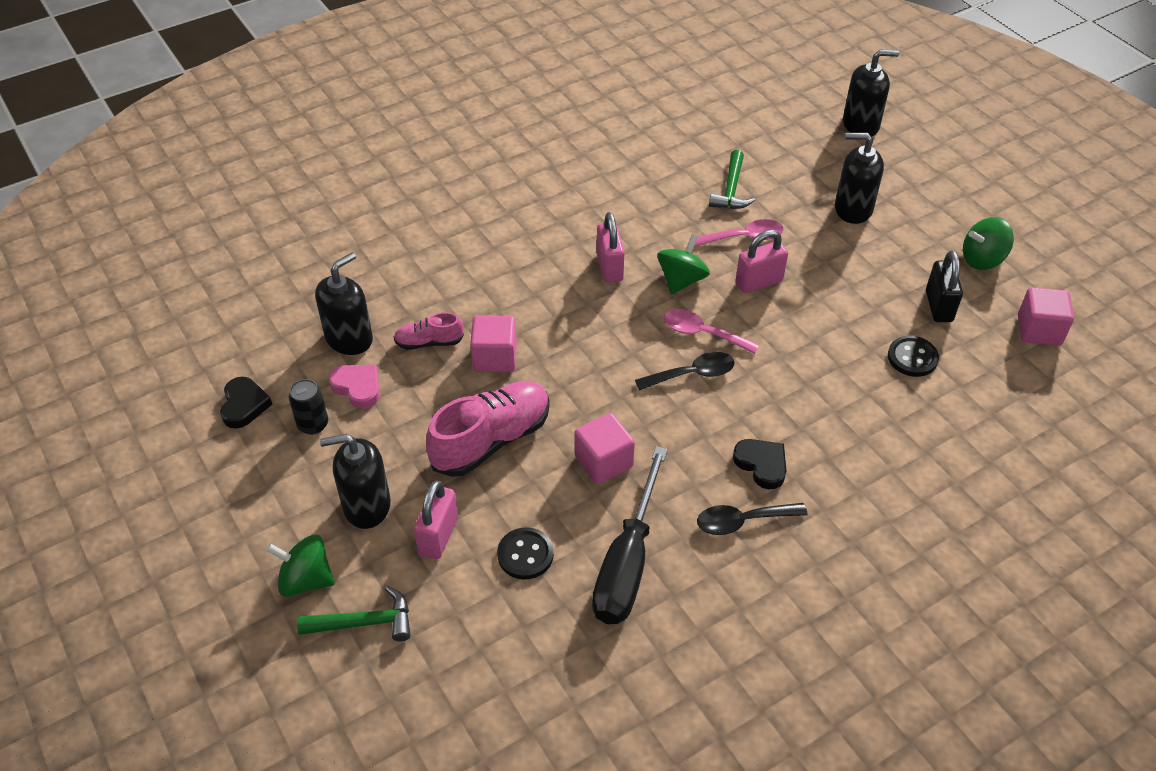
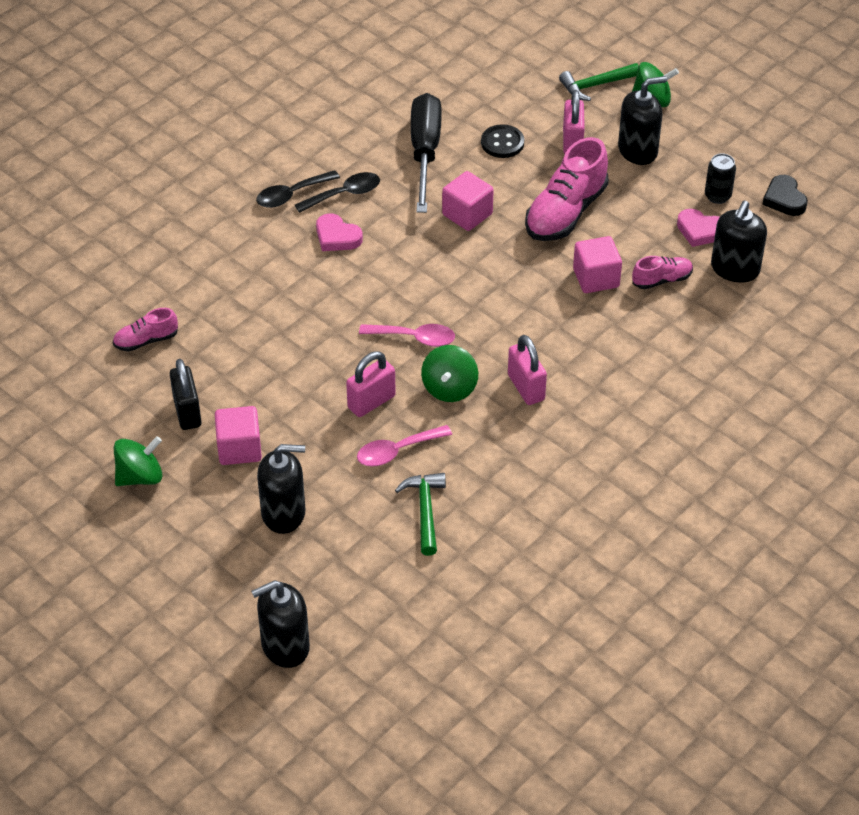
camera: 165 degrees right, 0 degrees up
(692, 374) = (413, 298): black spoon -> black spoon (291, 195)
(761, 465) = (337, 237): black heart -> pink heart
(912, 358) = (213, 353): black button -> none
(984, 385) = (146, 340): none -> pink shoe
(1039, 330) = (88, 406): pink cube -> pink cube (239, 448)

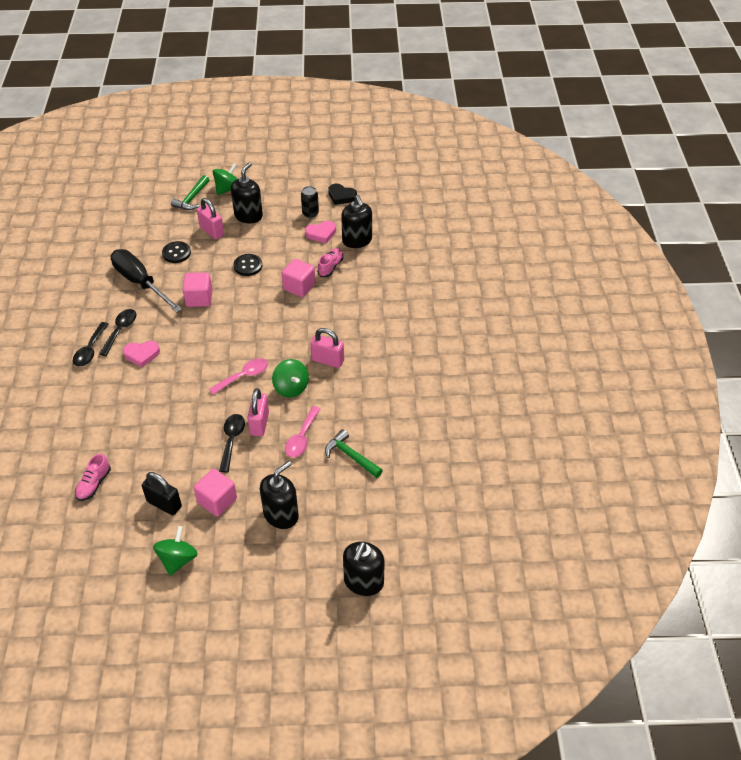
camera: 45 degrees left, 0 degrees up
(324, 398) = (232, 440): none -> black spoon
(565, 212) = (248, 266): pink shoe -> black button

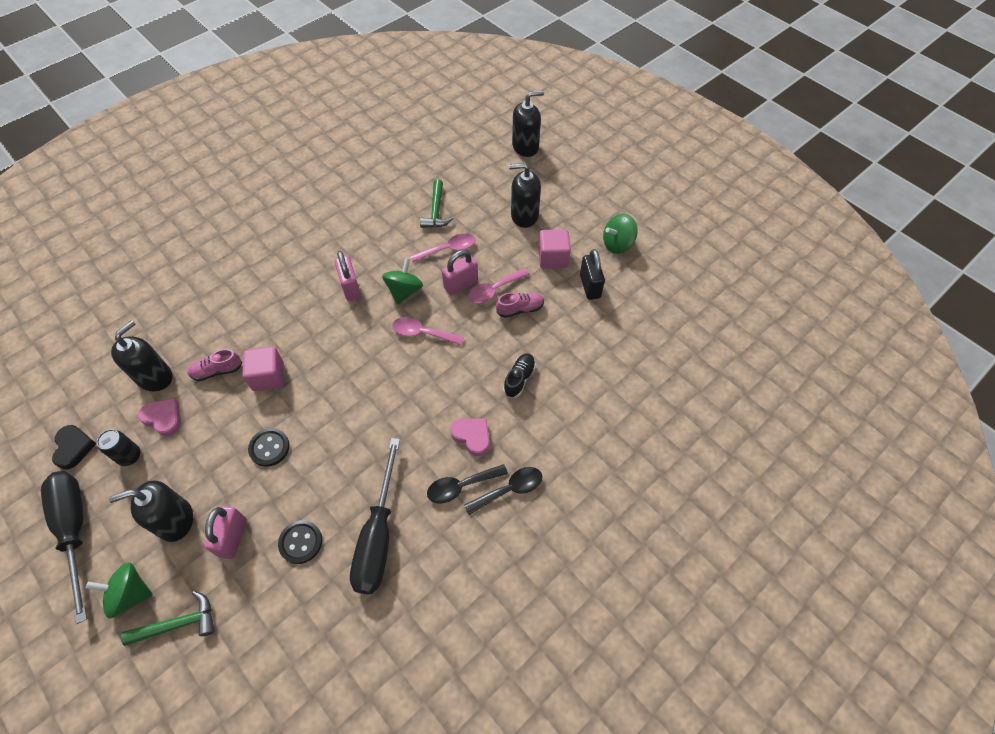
camera: 130 degrees left, 10 degrees up
(94, 484) = (625, 346): pink shoe -> pink shoe (520, 309)
(148, 404) = (519, 379): none -> black shoe
(199, 298) = (355, 453): pink cube -> none
(232, 440) = (494, 290): black spoon -> pink spoon
(287, 183) = (75, 530): none -> black screwdriver

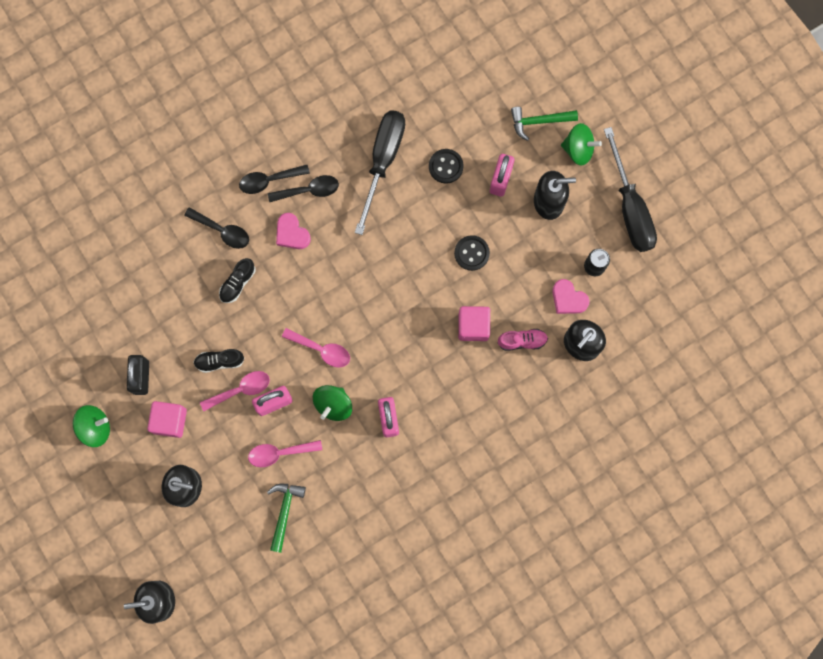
camera: 170 degrees left, 20 degrees up
(74, 448) = (644, 283): black heart -> none
(520, 309) = (219, 361): pink shoe -> black shoe
(548, 427) = (222, 231): none -> black spoon

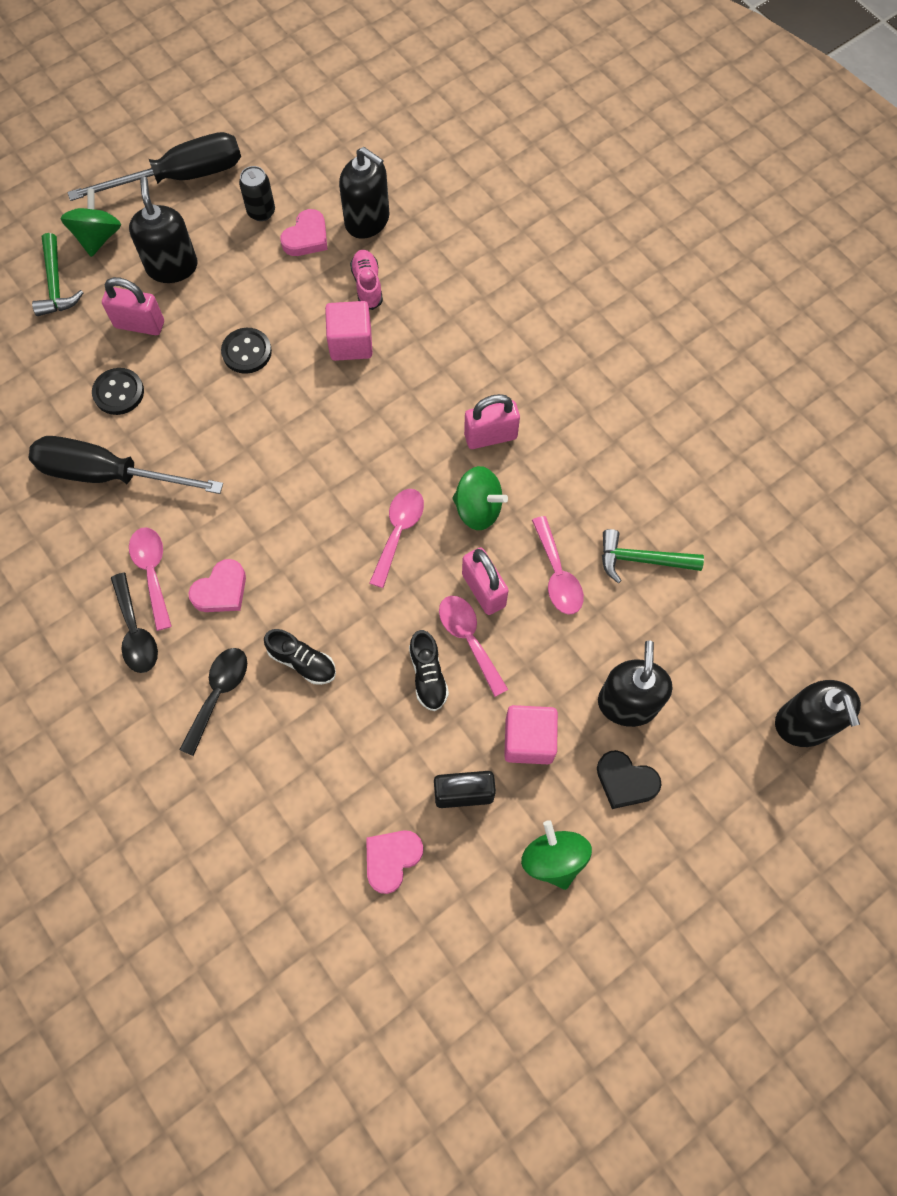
camera: 95 degrees left, 10 degrees down
(107, 331) = (392, 859): none -> pink heart
(136, 478) = (625, 781): none -> black heart
(309, 190) = (152, 572): black spoon -> pink spoon

